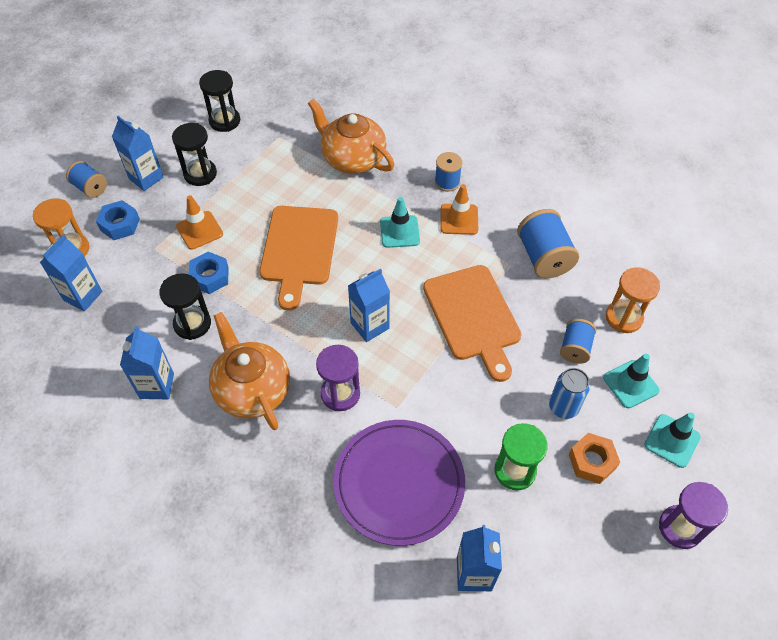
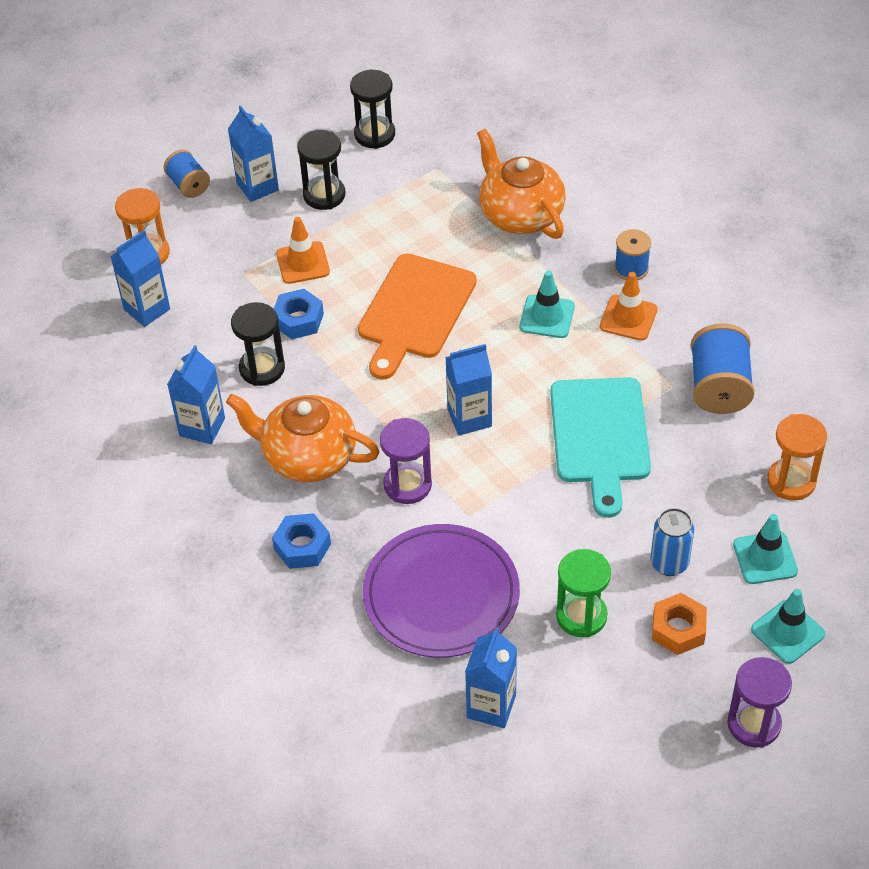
camera: 20 degrees right, 5 degrees down
(120, 224) = (211, 236): blue nut -> blue nut (302, 546)
(252, 389) = (308, 456): orange teapot -> orange teapot turned 60 degrees counterclockwise
(473, 316) = (600, 436): orange cutting board -> turquoise cutting board
(575, 348) = (712, 502): blue spool -> none

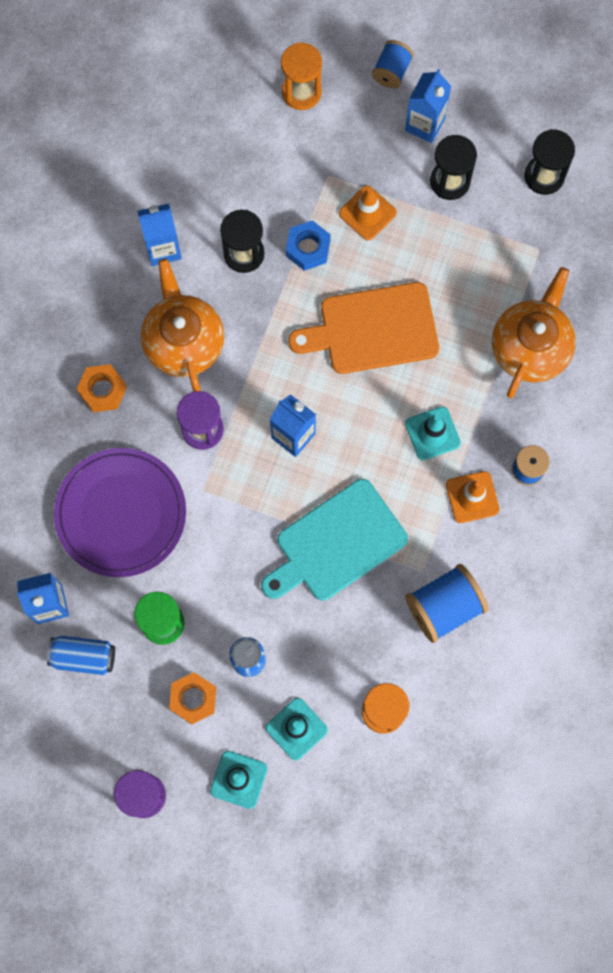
camera: 55 degrees right, 25 degrees up
(147, 309) = (246, 131): blue carton -> none
(302, 546) = (102, 390): blue nut -> orange nut
(569, 704) = (83, 657): none -> blue can

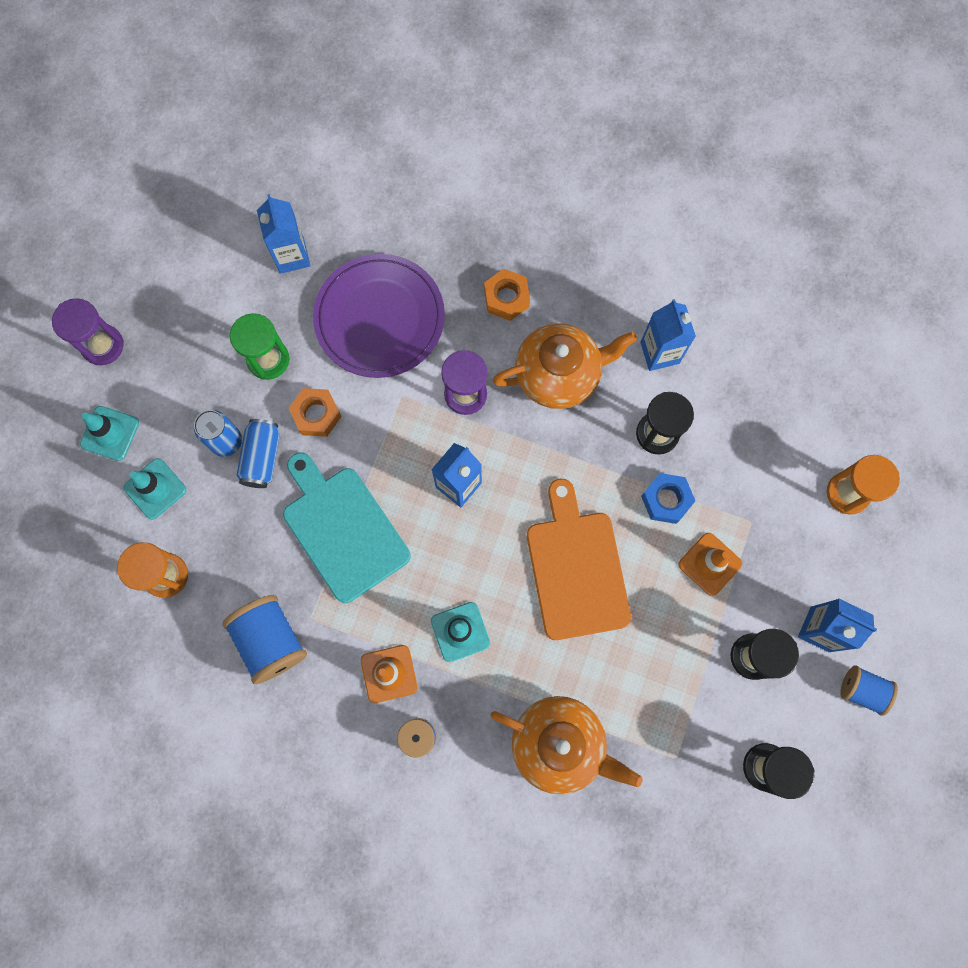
camera: 90 degrees right, 0 degrees up
(83, 657) = (239, 288): blue can -> blue can (262, 458)
(193, 699) = (192, 389): orange nut -> orange nut (316, 415)
(391, 71) = (881, 592): blue spool -> blue spool (861, 690)

